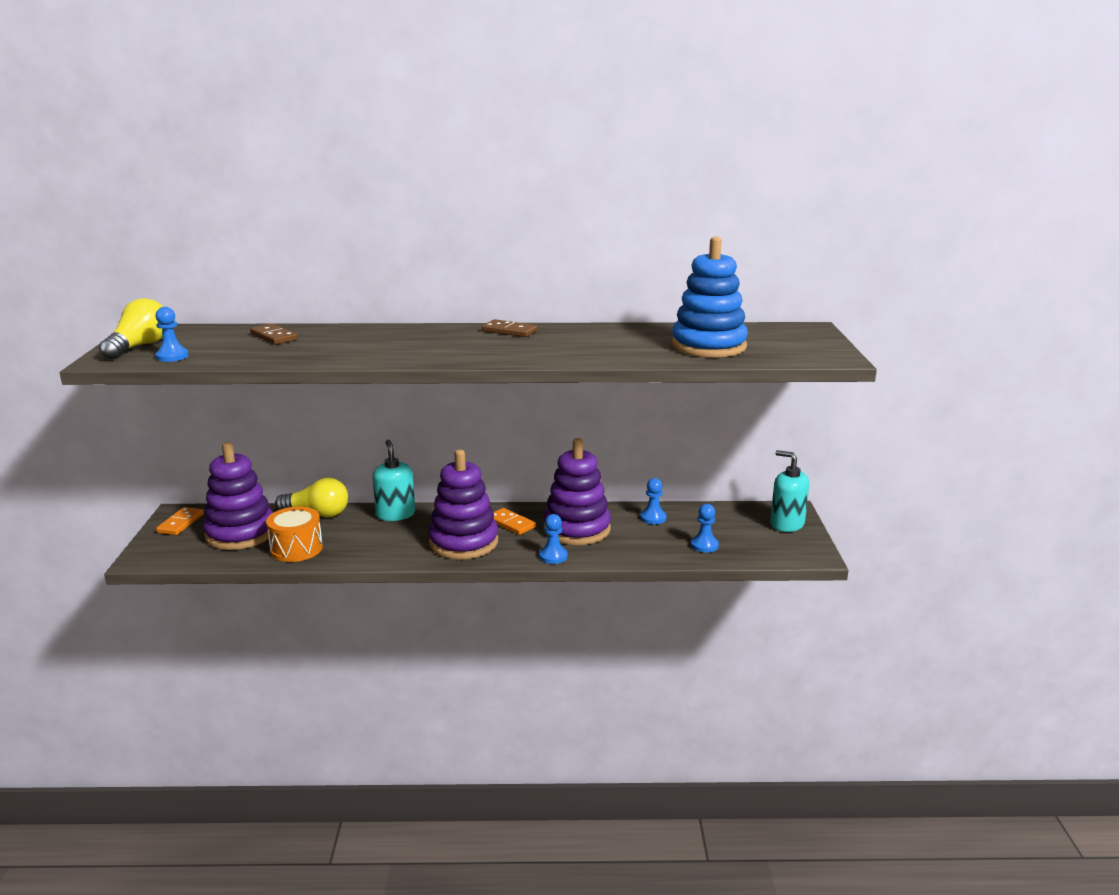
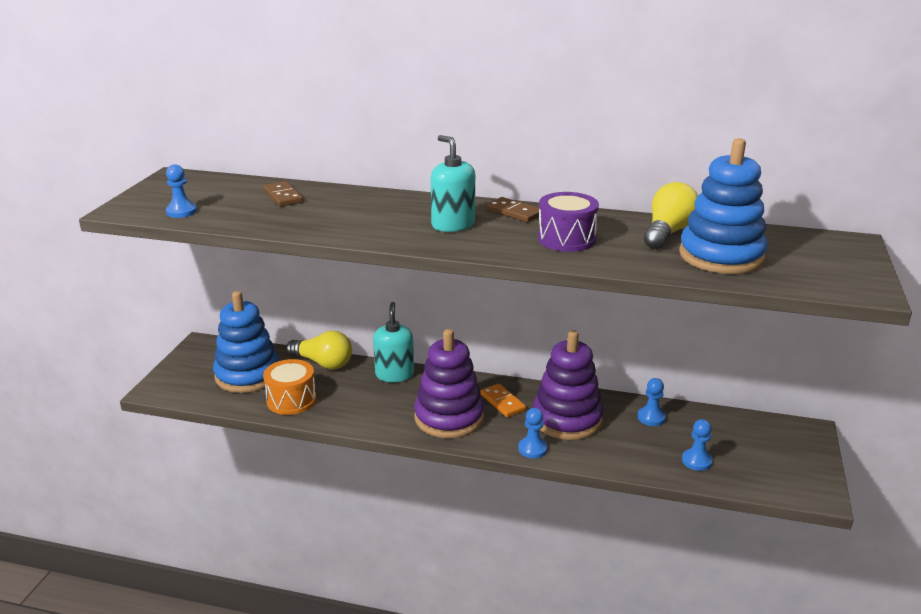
camera: 15 degrees right, 5 degrees up
(139, 346) = (159, 196): yellow light bulb -> yellow light bulb (668, 233)
(181, 523) = (200, 356): orange domino -> none
(240, 533) = (248, 375): purple stacking toy -> blue stacking toy
(568, 346) = (566, 239): none -> purple drum
(787, 524) = (798, 448): turquoise soap dispenser -> turquoise soap dispenser (453, 225)

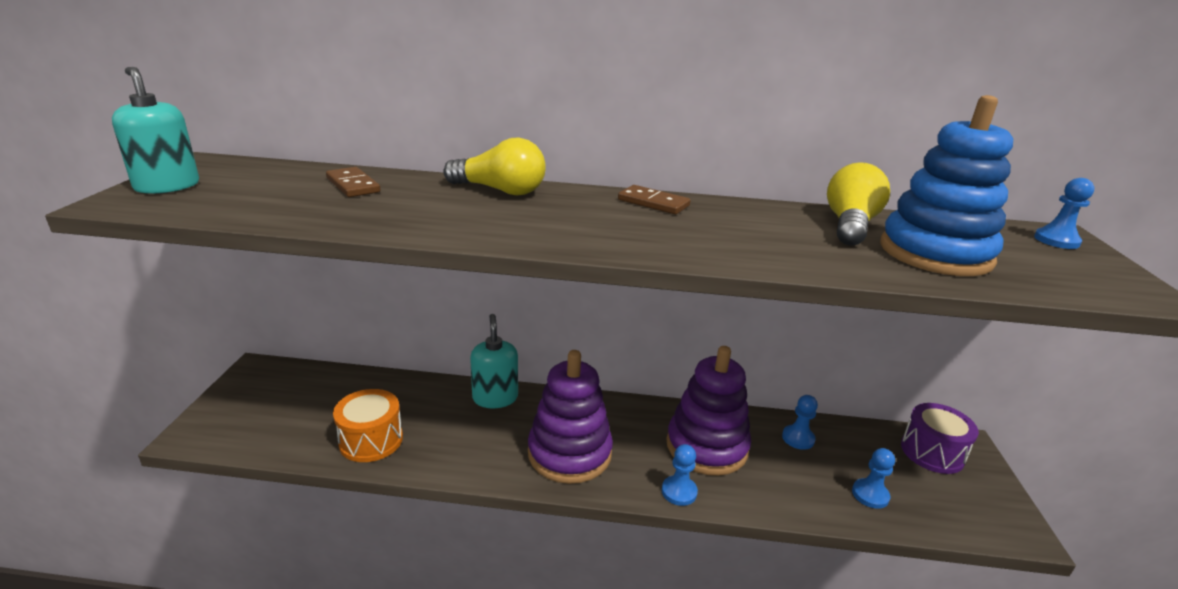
camera: 10 degrees left, 0 degrees up
(181, 212) = (207, 204): blue pawn -> blue pawn (1056, 240)
(248, 375) = (314, 408): blue stacking toy -> none
(323, 363) = (408, 387): yellow light bulb -> yellow light bulb (500, 191)
(453, 225) = (584, 218): turquoise soap dispenser -> turquoise soap dispenser (167, 186)
(502, 402) = (628, 428): orange domino -> none
(566, 239) = (735, 234): purple drum -> purple drum (932, 452)

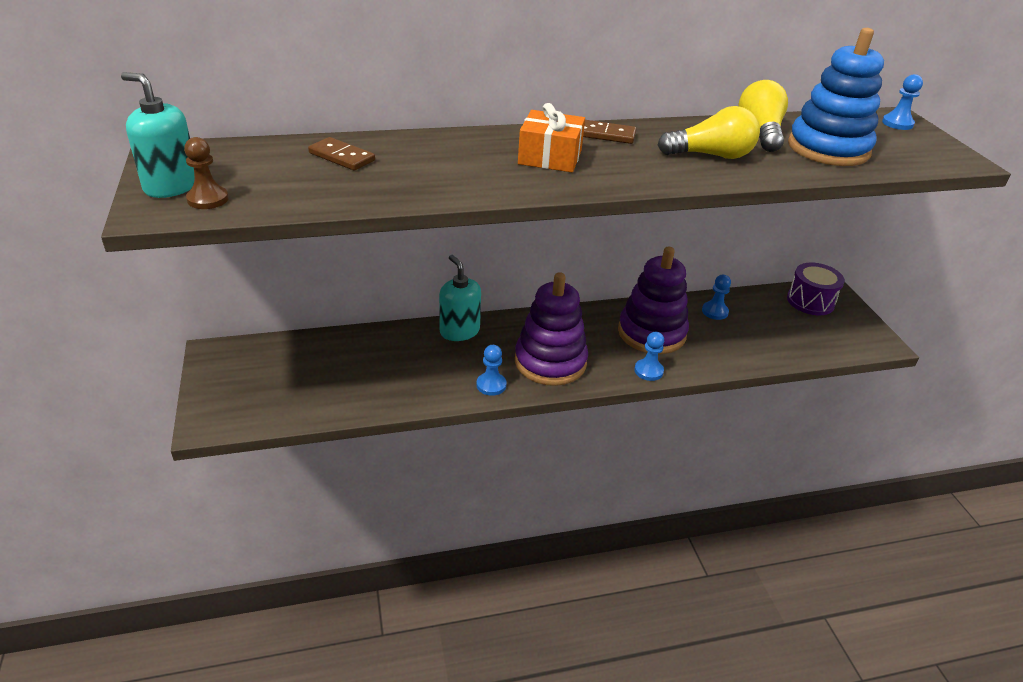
camera: 20 degrees left, 10 degrees up
(181, 200) = (208, 199): none -> brown pawn
(371, 440) = (378, 389): orange drum -> none
(500, 191) = (474, 142): yellow light bulb -> yellow light bulb (711, 155)
(567, 214) = (550, 157): none -> orange gift
(870, 495) = (780, 341): blue pawn -> blue pawn (491, 385)

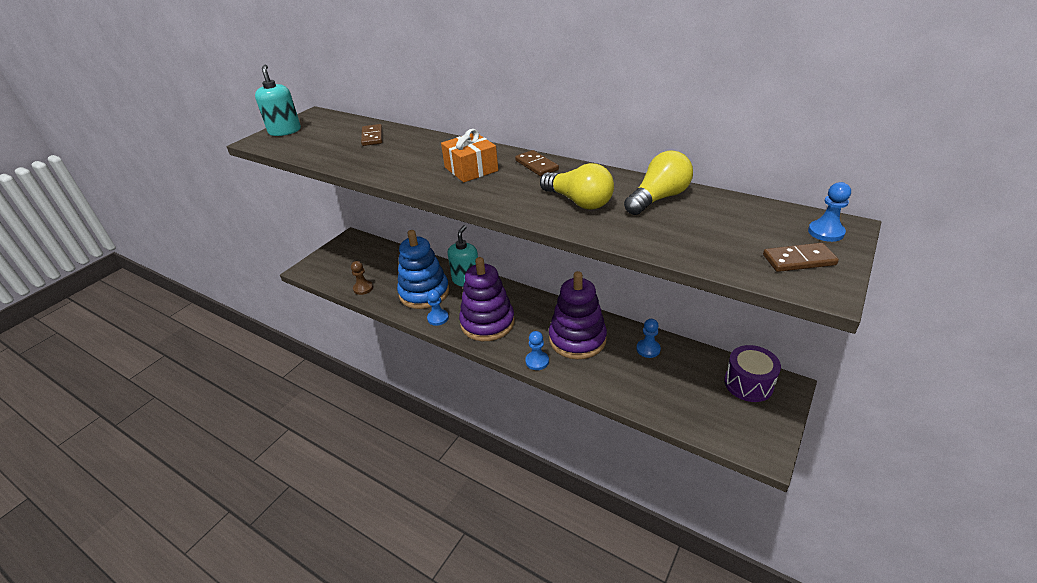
camera: 50 degrees right, 0 degrees up
(208, 199) = (284, 141): brown pawn -> brown pawn (363, 288)
(828, 149) = (693, 229): blue stacking toy -> blue stacking toy (424, 293)
(920, 147) = (798, 260): none -> brown domino

